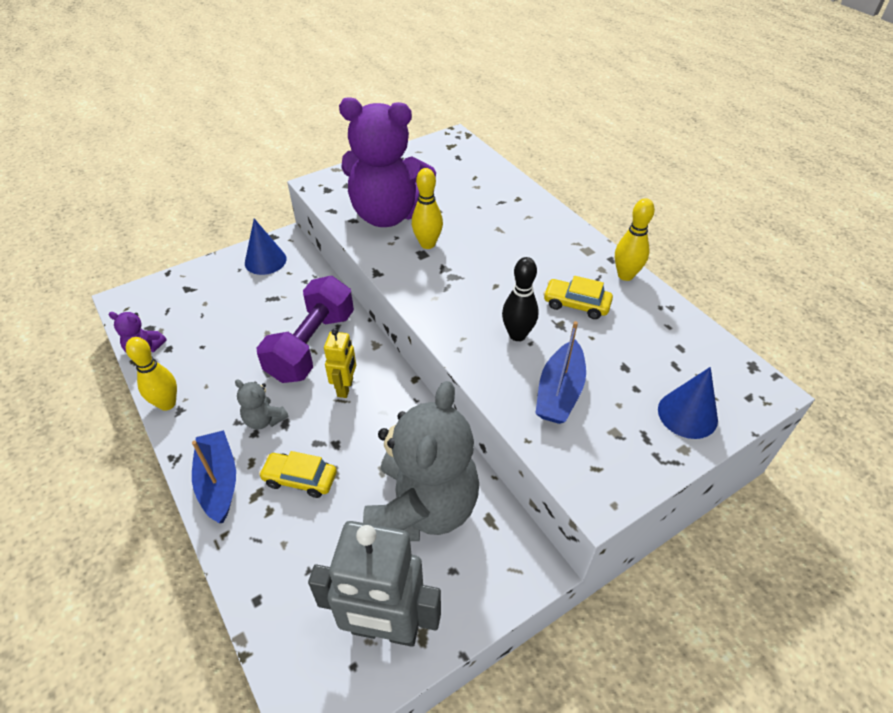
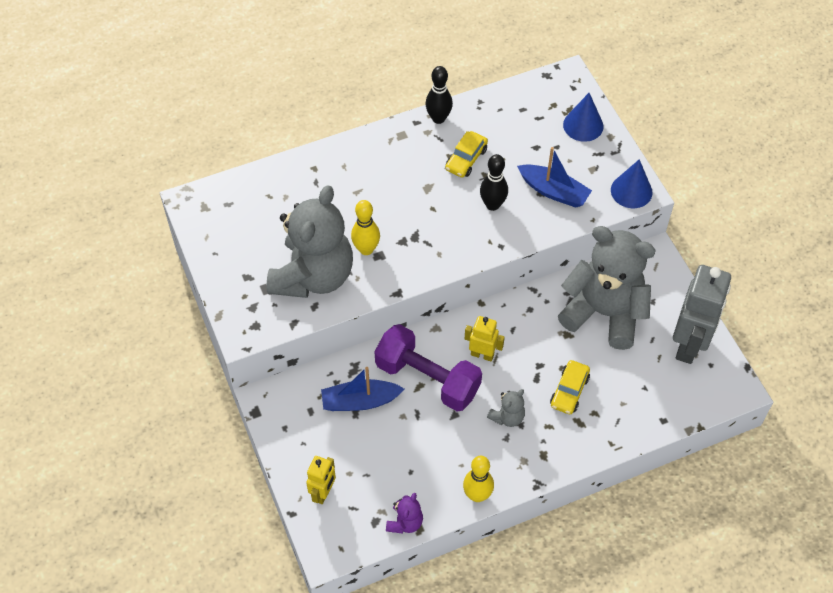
camera: 80 degrees left, 10 degrees up
(185, 289) = (323, 493): none -> yellow robot
(218, 481) = (564, 449): blue boat -> blue boat (360, 401)
(265, 261) = (295, 418): blue cone -> blue cone (631, 191)
(388, 215) = (313, 276): purple teddy bear -> grey teddy bear
(625, 275) = (438, 118): yellow bowling pin -> black bowling pin

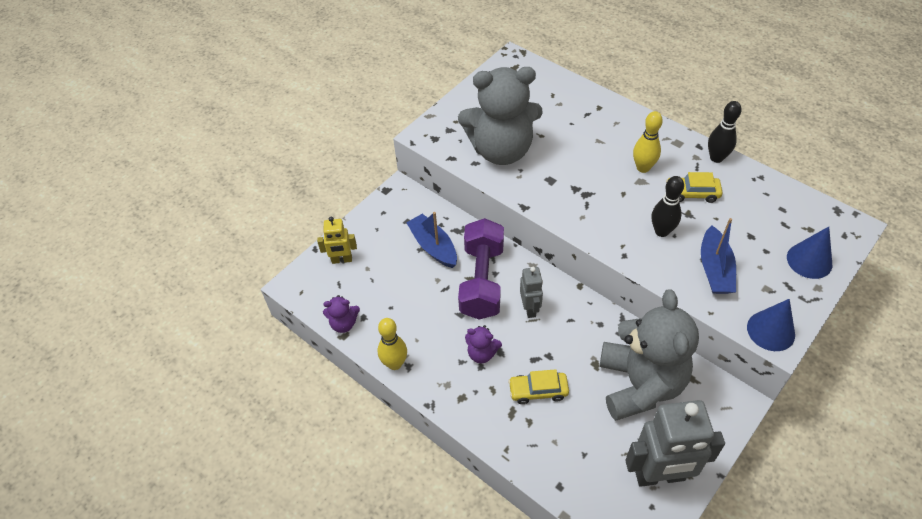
camera: 65 degrees right, 5 degrees down
(366, 249) = (550, 170): yellow bowling pin -> yellow bowling pin (643, 168)
(482, 354) = (530, 308): yellow robot -> grey robot
(507, 417) = (482, 353): grey teddy bear -> purple teddy bear

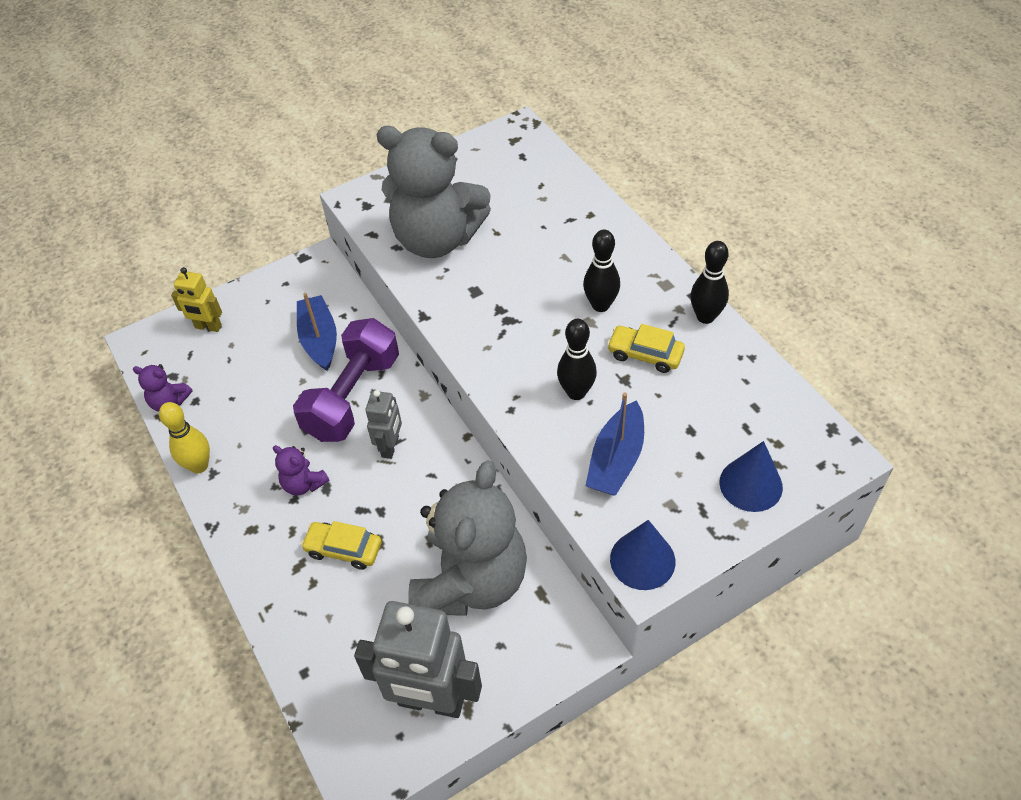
camera: 20 degrees right, 0 degrees up
(643, 168) = (600, 305): yellow bowling pin -> black bowling pin

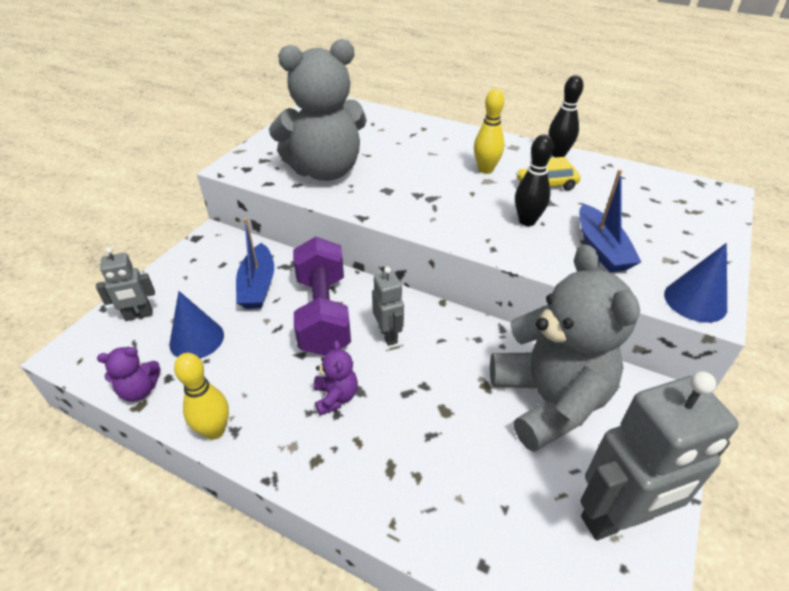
camera: 35 degrees left, 10 degrees down
(208, 327) = (139, 315): yellow robot -> grey robot
(304, 484) = (336, 397): purple teddy bear -> purple teddy bear turned 105 degrees counterclockwise
(319, 339) = (258, 286): blue boat -> blue boat turned 135 degrees counterclockwise
(343, 549) = (420, 432): yellow car -> none
(600, 305) = (485, 170): black bowling pin -> yellow bowling pin
(751, 484) = (697, 228): blue cone -> blue cone (196, 339)

